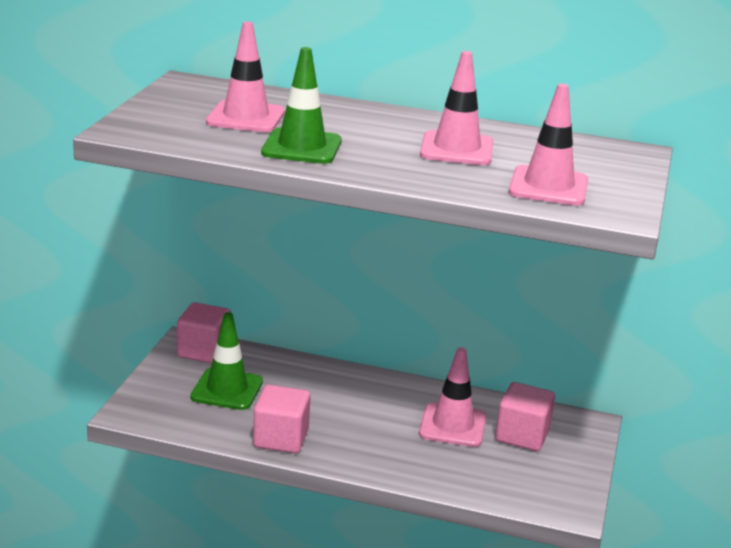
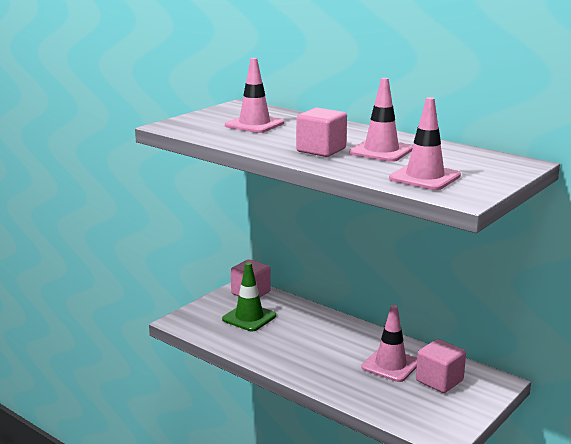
camera: 25 degrees right, 5 degrees down
(281, 438) = (263, 352): pink cube -> pink cube (321, 150)
(301, 147) = (272, 142): green traffic cone -> none

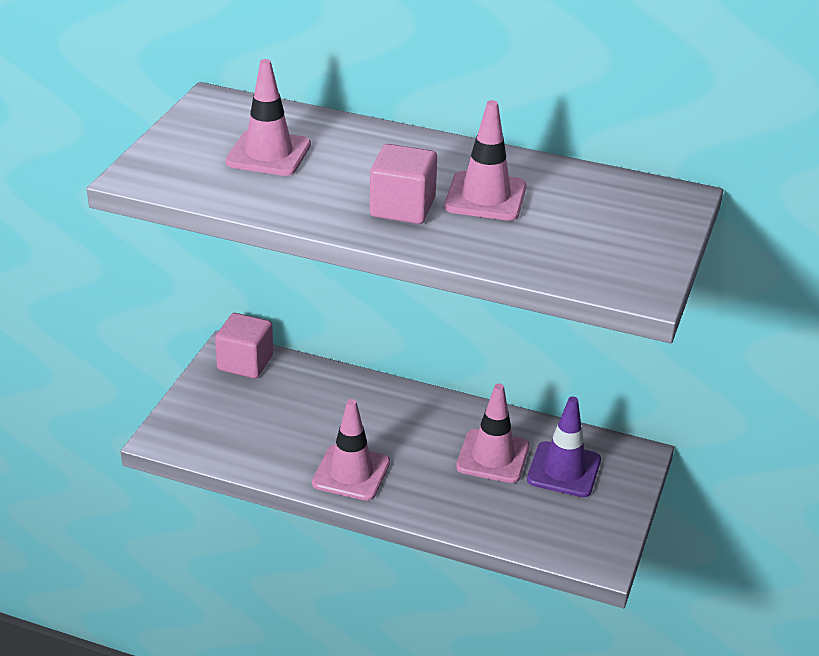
camera: 20 degrees left, 15 degrees up
(249, 317) = (264, 410): green traffic cone -> none
(424, 177) = (573, 251): pink traffic cone -> pink traffic cone (351, 473)
(439, 381) = (564, 470): pink cube -> purple traffic cone

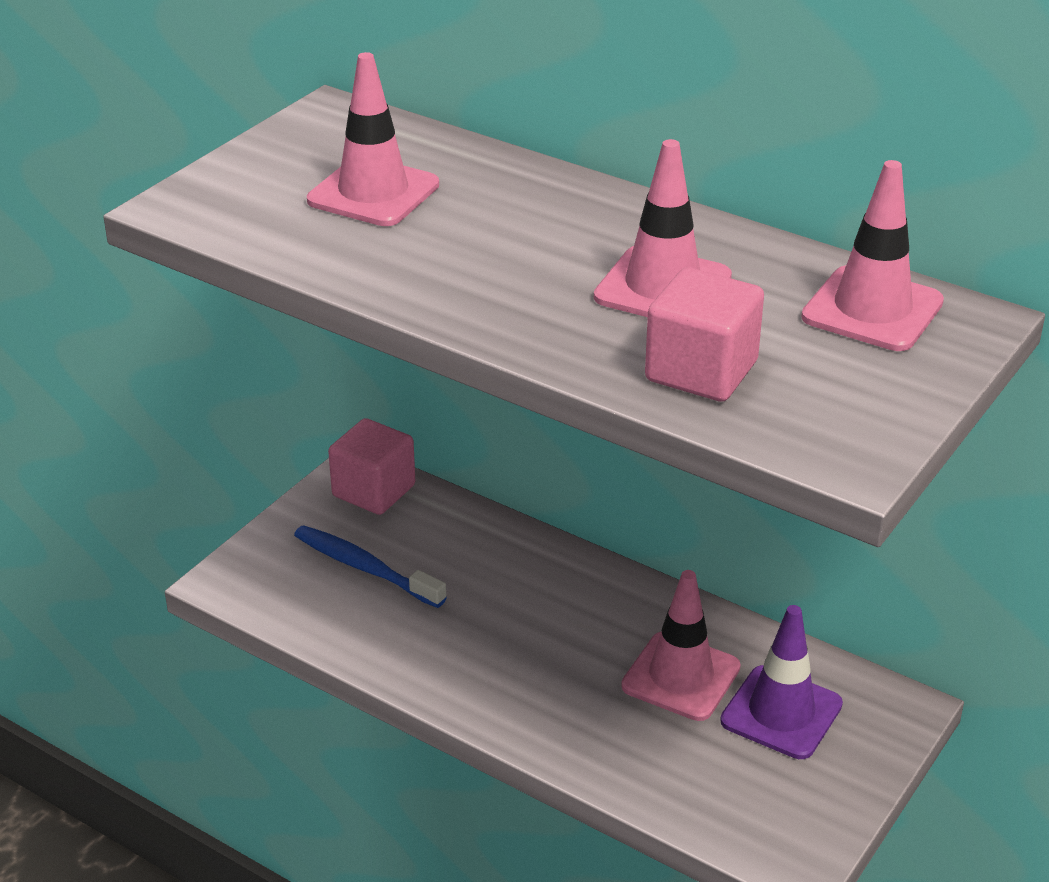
camera: 15 degrees right, 0 degrees up
(257, 415) = (365, 568): none -> blue toothbrush
(351, 473) = (467, 670): pink traffic cone -> pink traffic cone (872, 310)
(402, 207) = (531, 290): pink cube -> pink cube (701, 371)

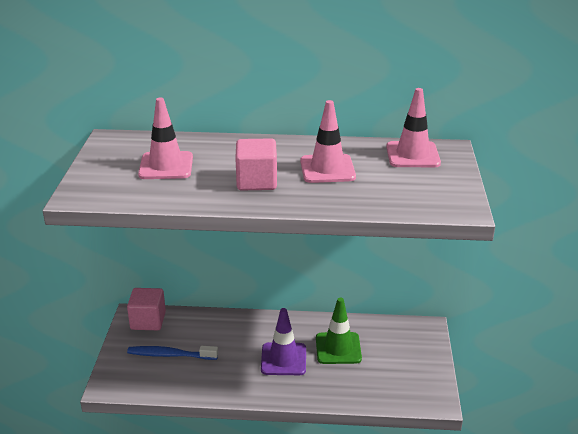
camera: 30 degrees left, 5 degrees down
(681, 677) = (338, 348): pink traffic cone -> green traffic cone
(701, 371) = (376, 195): pink cube -> pink cube (256, 181)
(781, 713) = (386, 347): purple traffic cone -> purple traffic cone (283, 359)

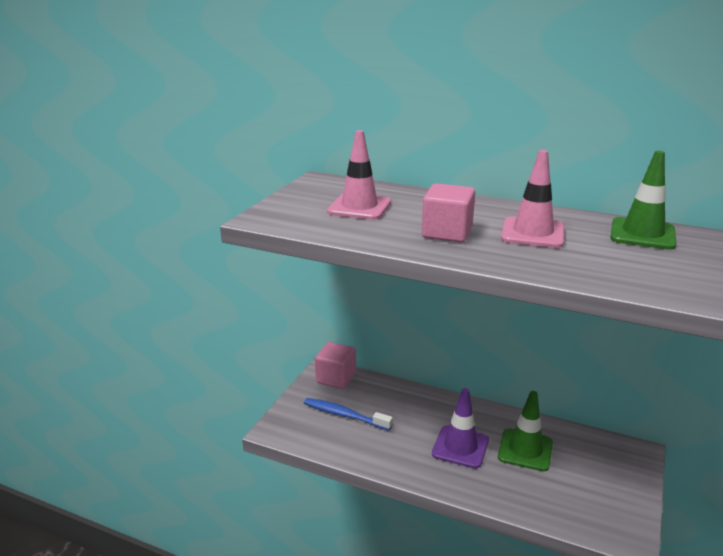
camera: 20 degrees right, 5 degrees down
(412, 155) = (642, 234): pink traffic cone -> green traffic cone

